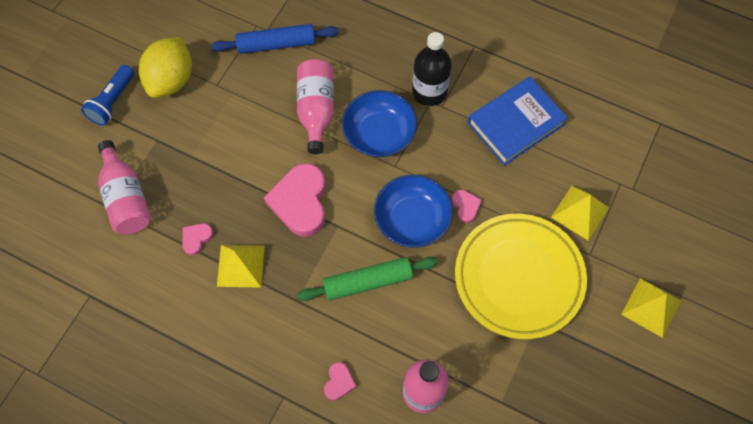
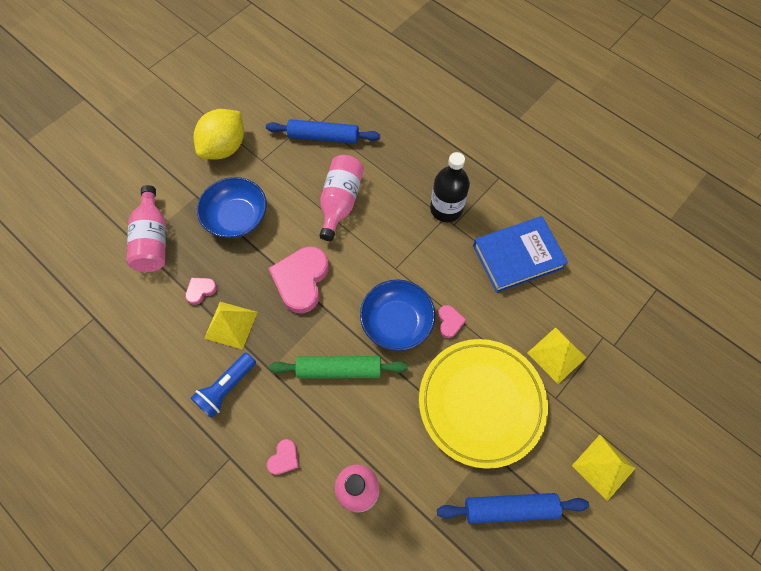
camera: 15 degrees right, 0 degrees up
(112, 102) = (170, 154): blue flashlight -> blue flashlight (226, 388)
(379, 134) = (390, 236): blue bowl -> blue bowl (237, 217)
(573, 369) = (510, 508): none -> blue rolling pin

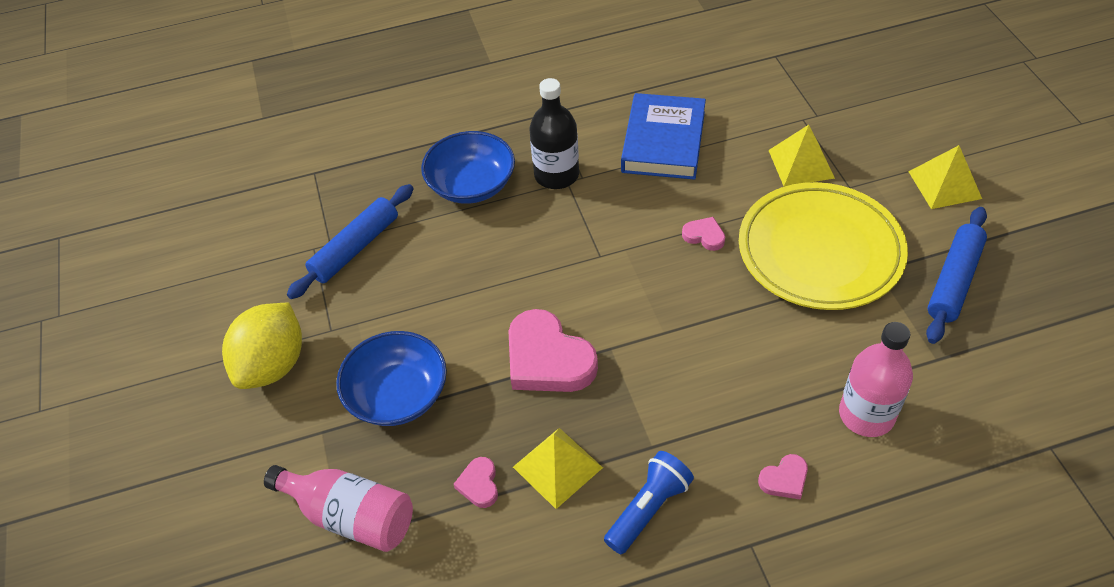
camera: 55 degrees left, 15 degrees down
(225, 148) = (273, 365): yellow lemon -> yellow lemon turned 45 degrees clockwise
(226, 388) = (648, 509): blue flashlight -> blue flashlight turned 120 degrees counterclockwise
(284, 458) = (784, 479): pink heart -> pink heart turned 90 degrees clockwise
(339, 370) = (699, 369): green rolling pin -> none
(340, 202) = (466, 271): pink bottle -> none
(397, 322) = (672, 285): blue bowl -> blue bowl (471, 185)

